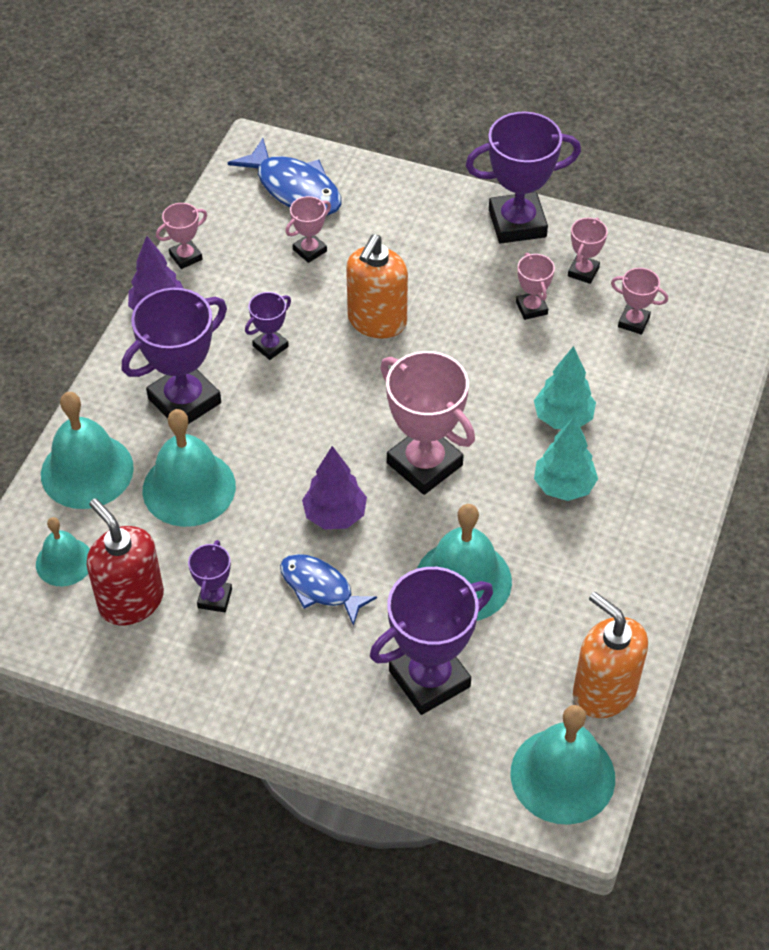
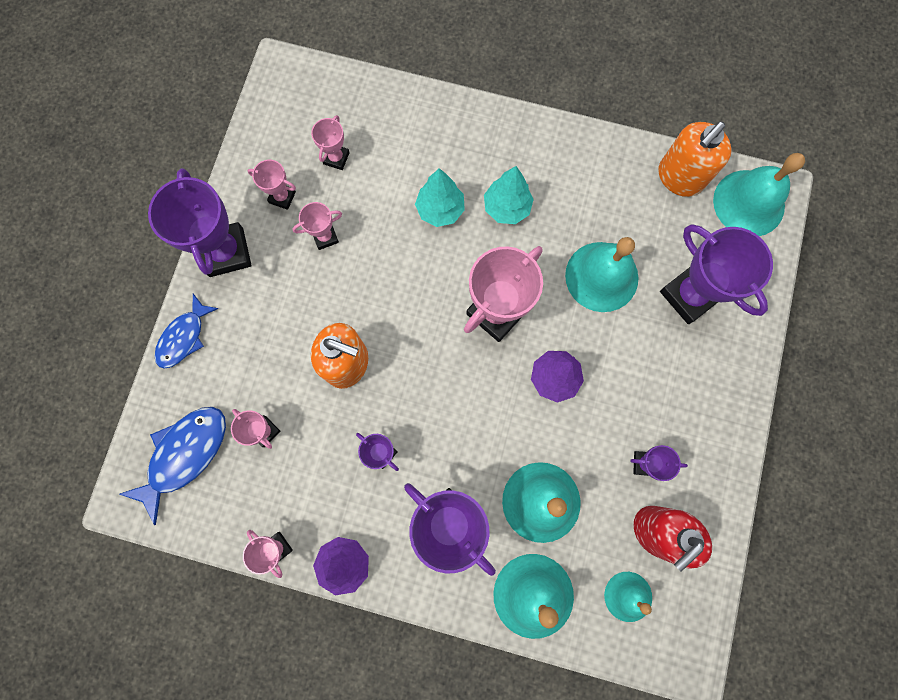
camera: 95 degrees left, 25 degrees up
(320, 588) = (623, 382): blue fish -> blue fish (184, 337)

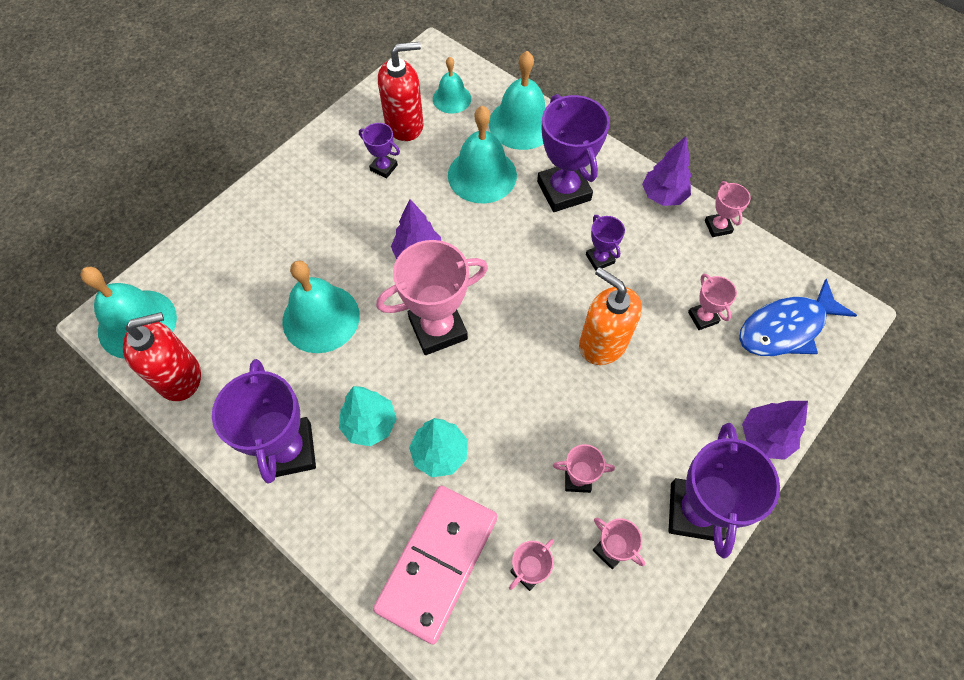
camera: 155 degrees left, 15 degrees down
(184, 337) = (764, 437): blue fish -> purple tree
(403, 136) = (437, 562): none -> pink domino
(679, 177) = (180, 377): orange soap dispenser -> red soap dispenser
(689, 295) = (255, 269): purple trophy -> purple trophy (288, 450)

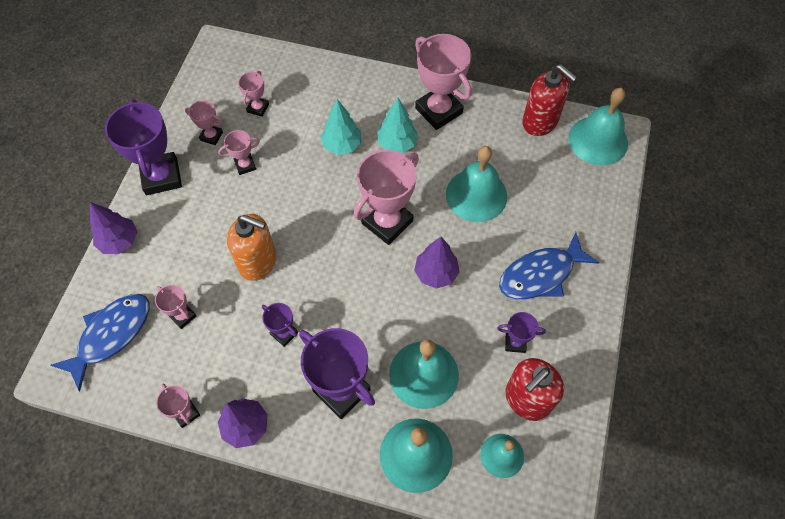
camera: 155 degrees right, 0 degrees up
(180, 377) = (540, 122): red soap dispenser -> red soap dispenser turned 90 degrees counterclockwise
(288, 450) = (438, 111): purple trophy -> pink trophy
(316, 212) = (540, 274): none -> blue fish
(437, 562) = (314, 92): pink domino -> none

